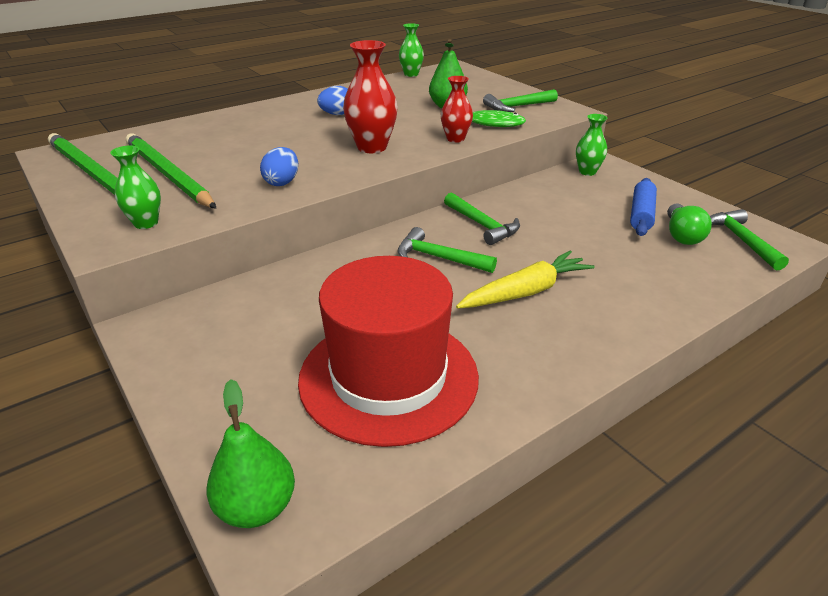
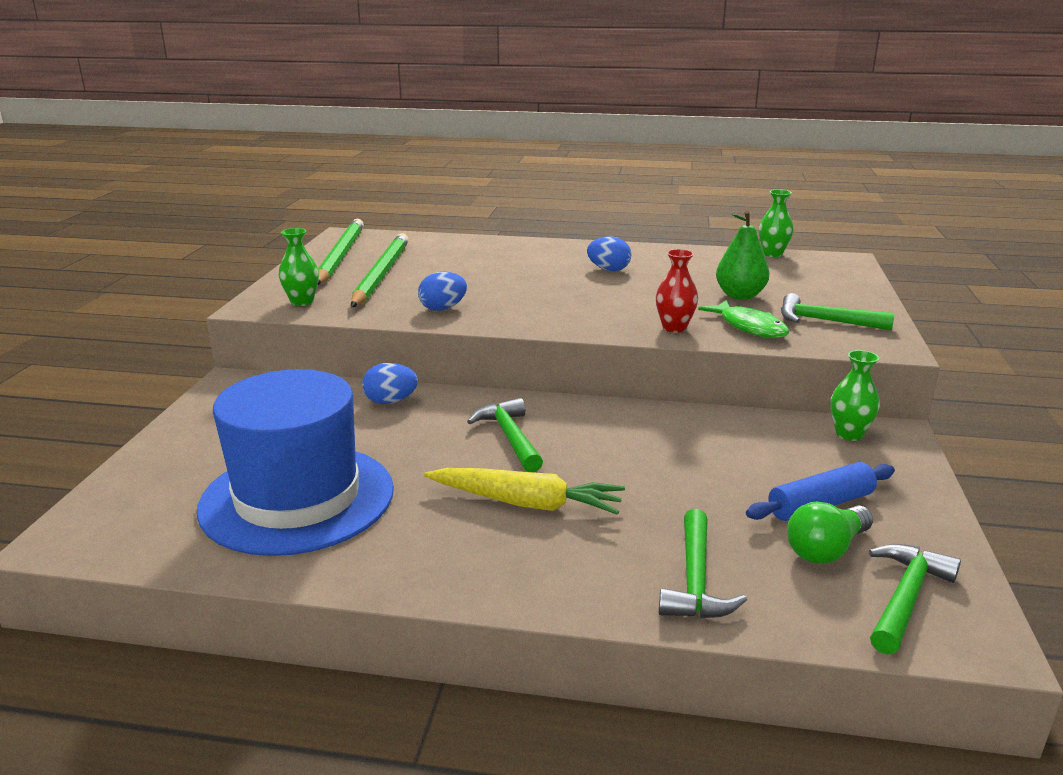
camera: 45 degrees right, 10 degrees down
(257, 507) = (92, 519): green pear -> none
(314, 275) = (391, 401): none -> blue egg
(372, 147) = (575, 307): red vase -> none
(388, 377) = (297, 498): red hat -> blue hat
(482, 225) = (608, 430): green hammer -> green hammer (695, 580)

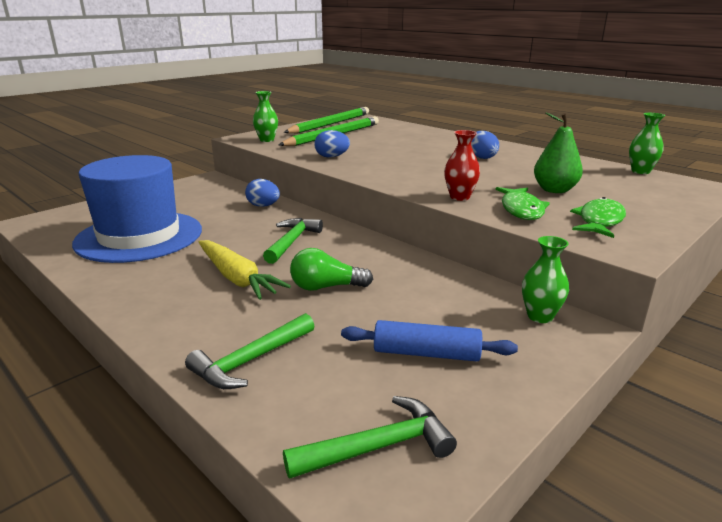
camera: 35 degrees right, 0 degrees up
(825, 321) = (599, 221): green hammer -> green fish
(826, 549) = (375, 384): green light bulb -> green light bulb (326, 287)

